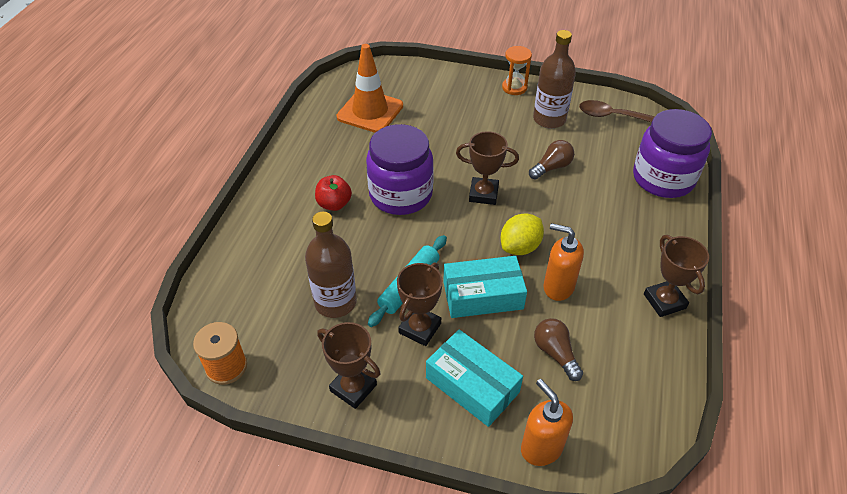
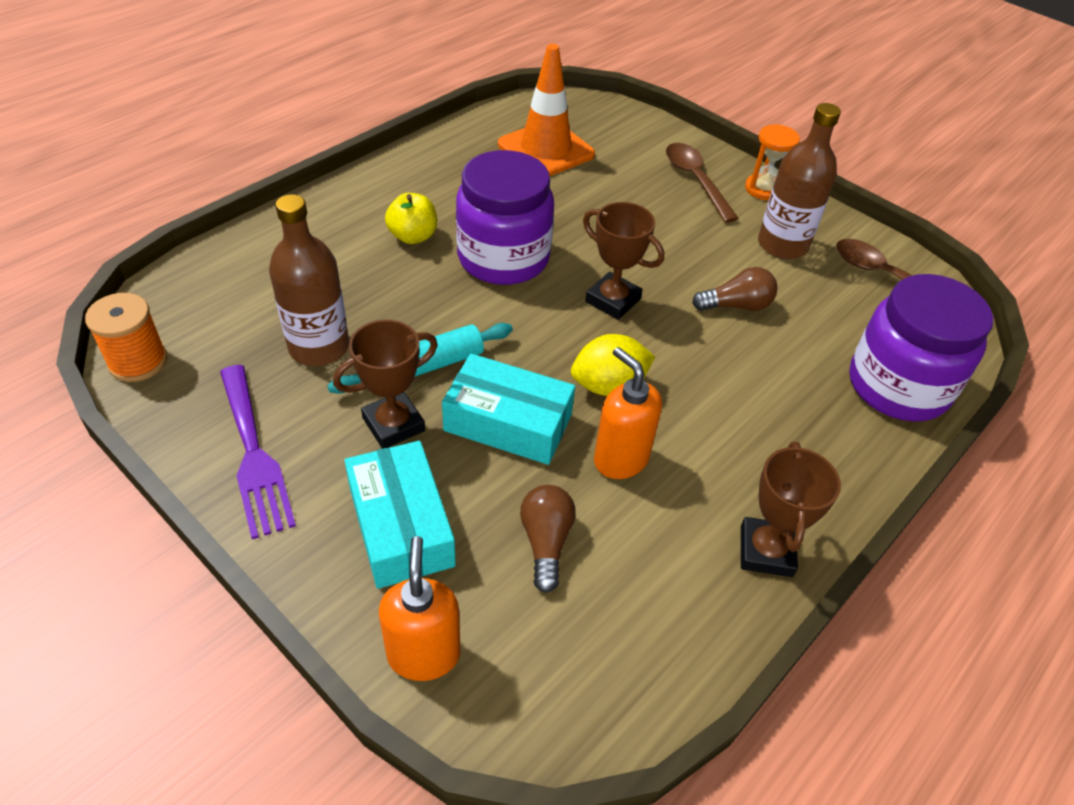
camera: 25 degrees right, 0 degrees up
(334, 204) = (413, 236): red apple -> yellow apple
(353, 388) = (254, 455): brown trophy -> purple fork
(473, 97) = (696, 181): none -> brown spoon

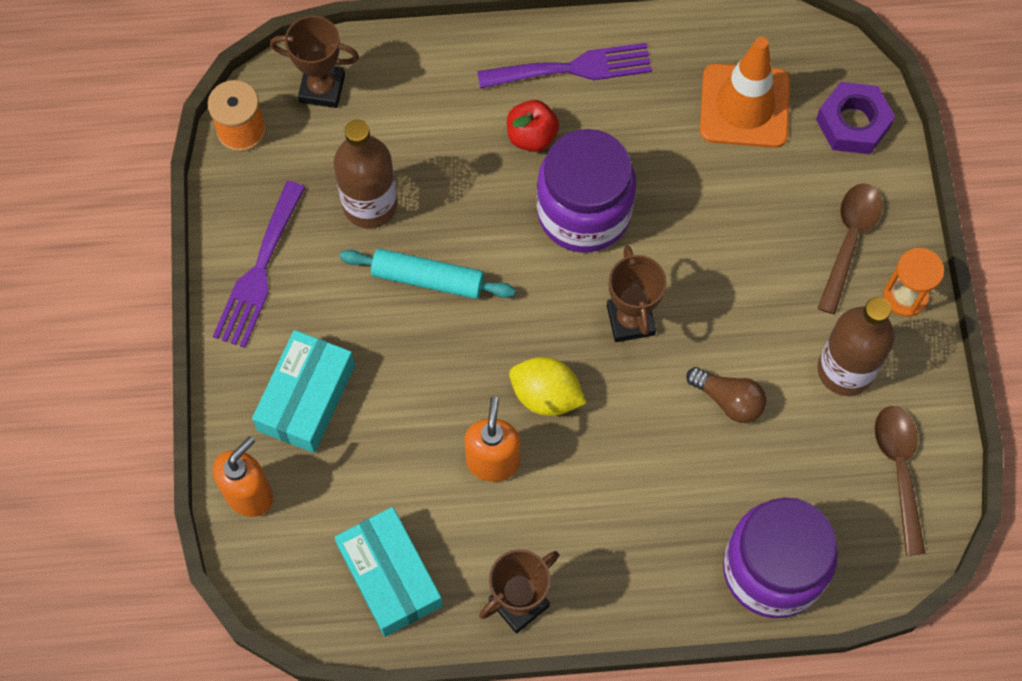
camera: 45 degrees right, 20 degrees up
(393, 424) = (366, 314): brown trophy -> brown trophy (322, 88)
(402, 185) = (573, 68): none -> purple fork
(413, 236) = (532, 136): yellow apple -> red apple
(508, 422) = (444, 371): turquoise box -> turquoise box (390, 576)
(546, 542) = (384, 481): brown light bulb -> none
(622, 126) = (853, 123): none -> purple nut

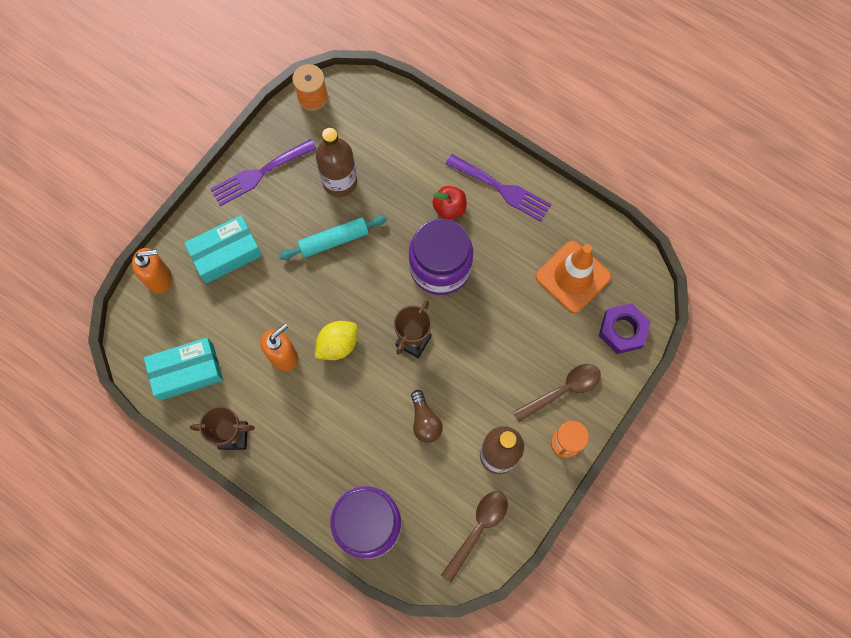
camera: 40 degrees right, 5 degrees up
(322, 88) = (369, 105): brown trophy -> none
(390, 576) = (187, 372): turquoise box -> turquoise box turned 60 degrees clockwise
(427, 279) = (334, 241): turquoise rolling pin -> turquoise rolling pin turned 75 degrees counterclockwise
(546, 396) = (338, 345): yellow lemon -> yellow lemon turned 75 degrees clockwise

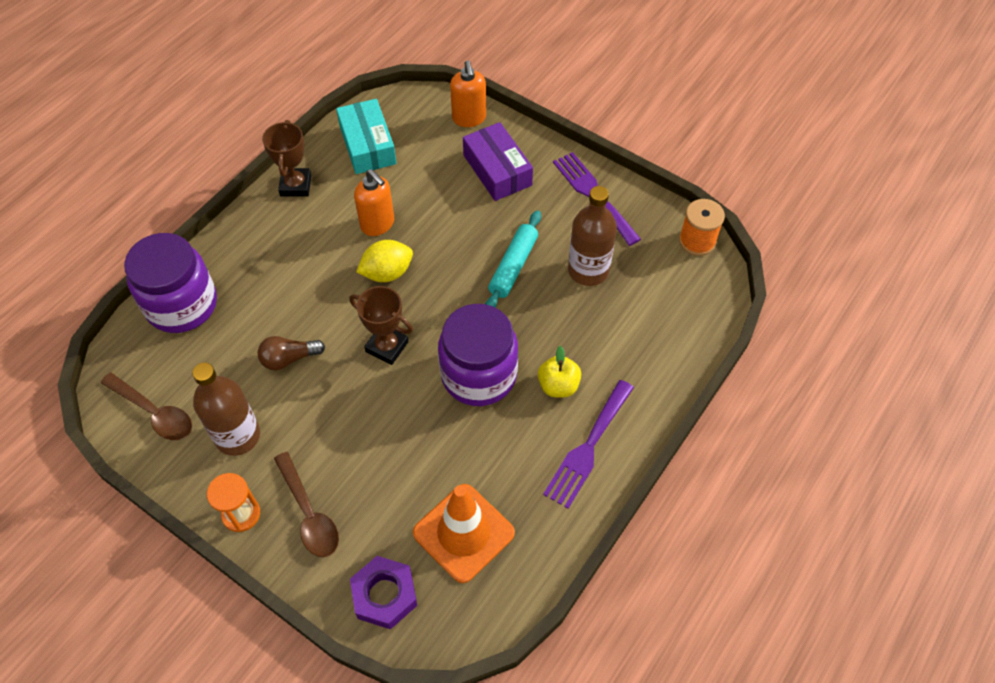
camera: 90 degrees right, 15 degrees down
(226, 253) = (497, 170): turquoise box -> purple box
(334, 241) = (513, 266): turquoise rolling pin -> turquoise rolling pin turned 45 degrees clockwise
(338, 345) = (387, 273): yellow lemon -> yellow lemon turned 75 degrees counterclockwise
(449, 208) = (558, 385): red apple -> yellow apple

